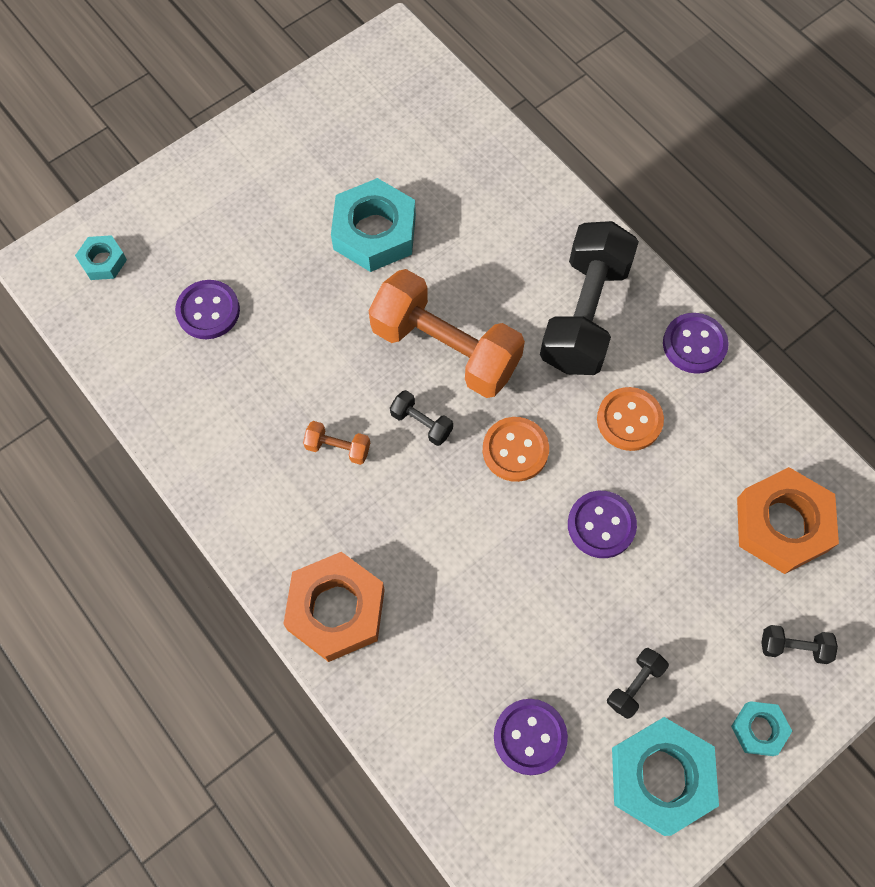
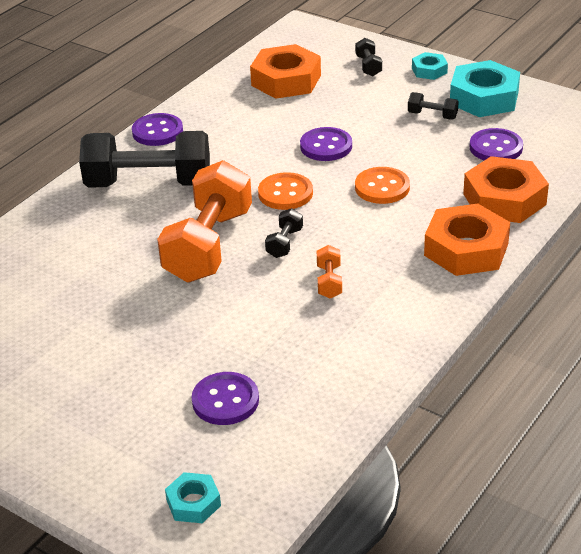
camera: 105 degrees left, 30 degrees down
(374, 232) = (99, 313): turquoise nut -> none
(414, 696) = (504, 199): none -> orange nut
(629, 420) = (235, 148): orange button -> orange button (382, 187)

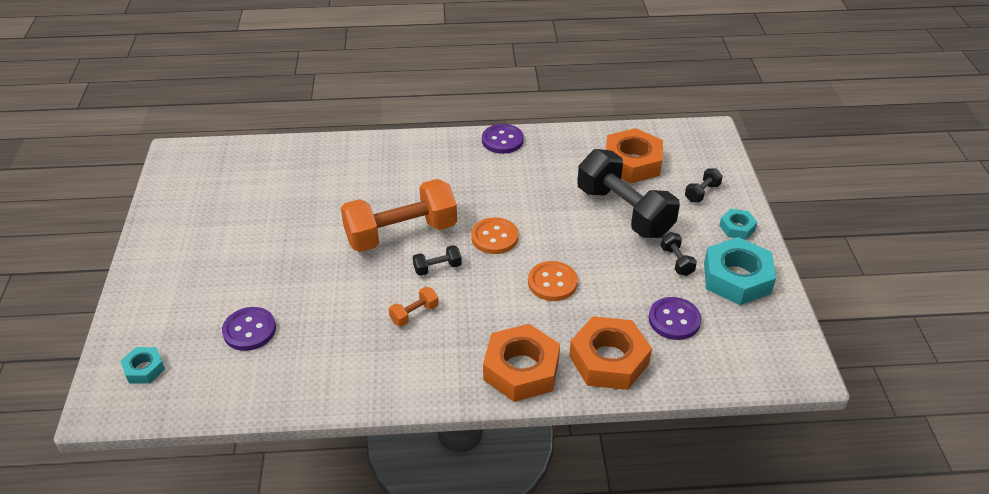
camera: 50 degrees right, 5 degrees up
(149, 183) = (441, 169): black dumbbell -> black dumbbell (624, 212)
(326, 146) = (572, 226): purple button -> none

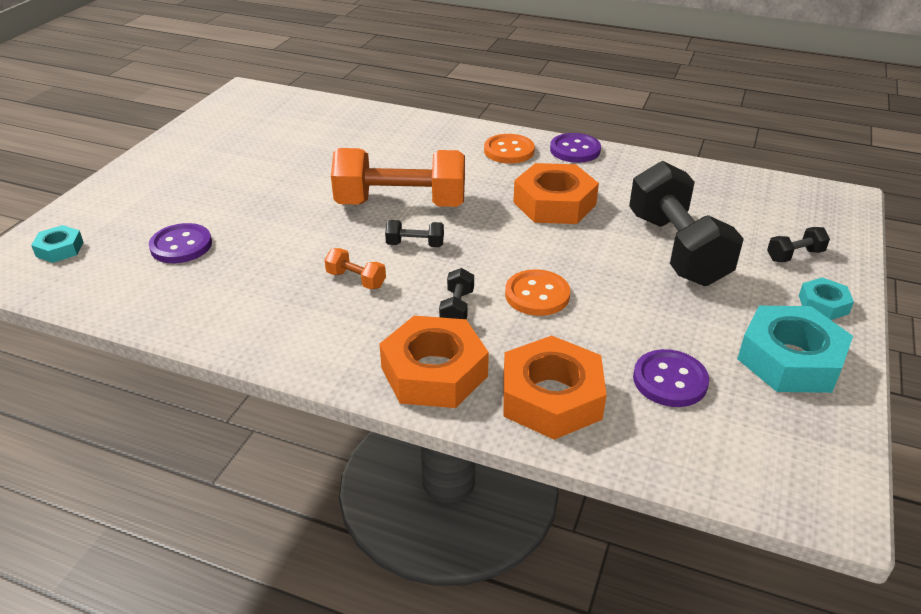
camera: 25 degrees right, 5 degrees down
(414, 314) = (356, 280): orange dumbbell -> orange dumbbell turned 45 degrees clockwise
(494, 237) = (500, 233): orange button -> orange button (509, 151)
(632, 162) = (718, 204): orange nut -> orange nut (554, 203)
(676, 261) = (714, 317): black dumbbell -> black dumbbell (457, 308)

